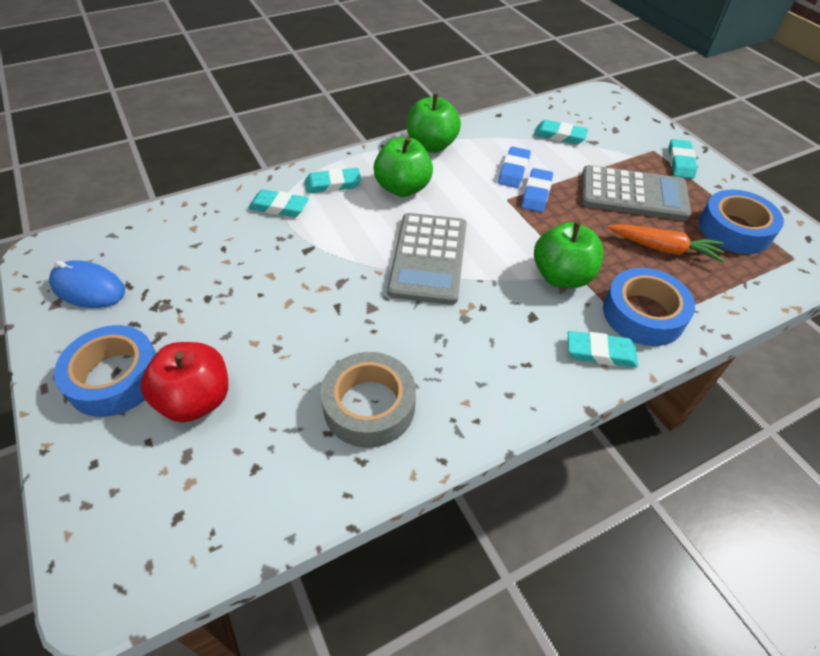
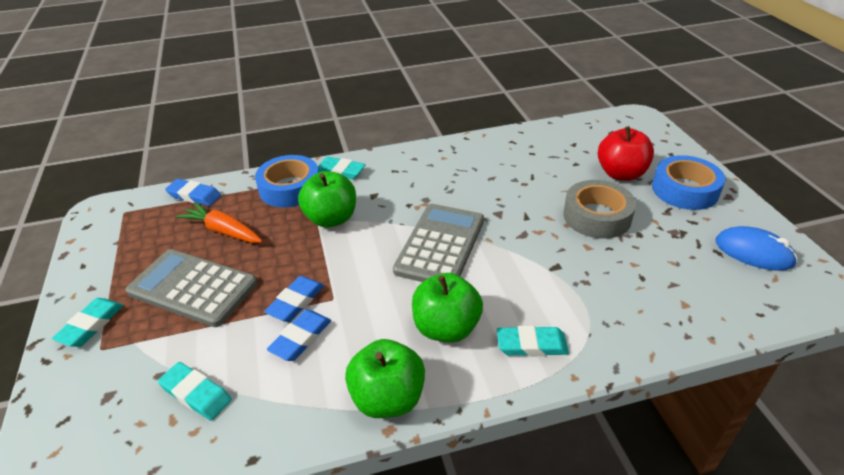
camera: 165 degrees left, 10 degrees down
(279, 207) = (594, 319): turquoise eraser -> none
(369, 406) = (505, 161): grey tape -> grey tape (597, 216)
(734, 229) = (139, 240): blue tape -> none
(745, 289) = (194, 195): none -> blue eraser

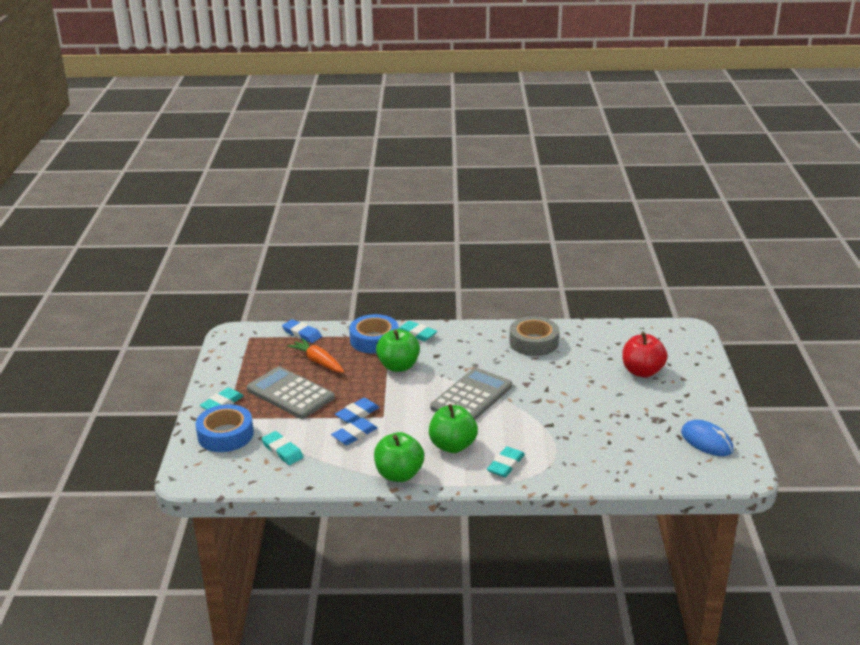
camera: 15 degrees right, 10 degrees down
(531, 344) = (505, 465): turquoise eraser -> turquoise eraser turned 75 degrees counterclockwise
(597, 216) = (601, 398): grey tape -> grey tape (533, 342)
(685, 190) = (686, 392): blue tape -> blue tape (225, 435)

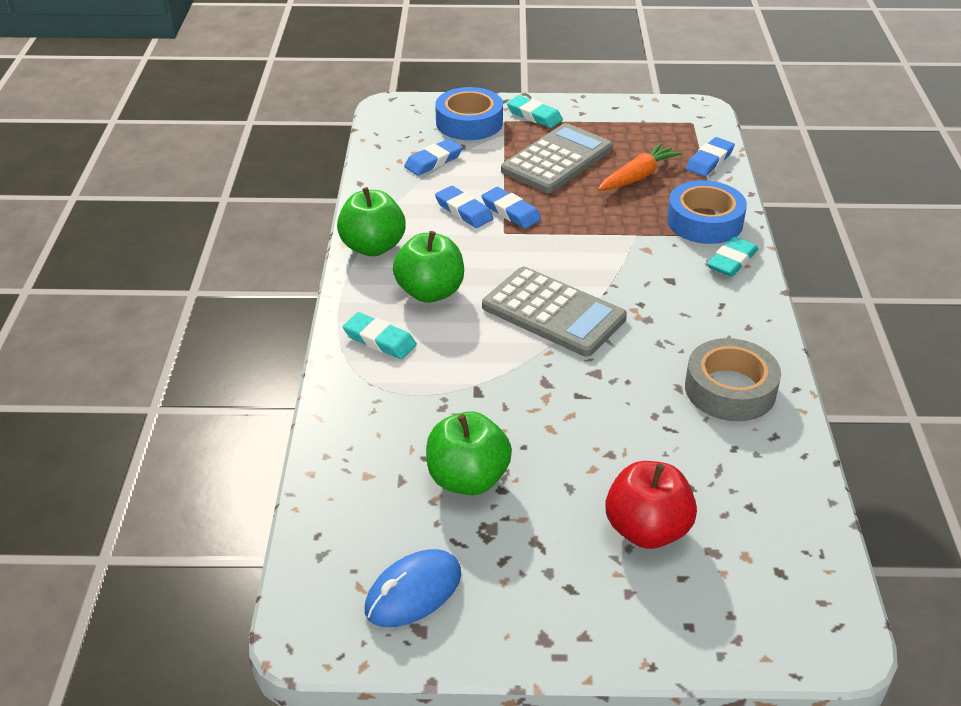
camera: 90 degrees right, 10 degrees up
(282, 451) = (433, 161): turquoise eraser -> blue eraser
(398, 366) = (633, 244): green apple -> green apple (467, 479)

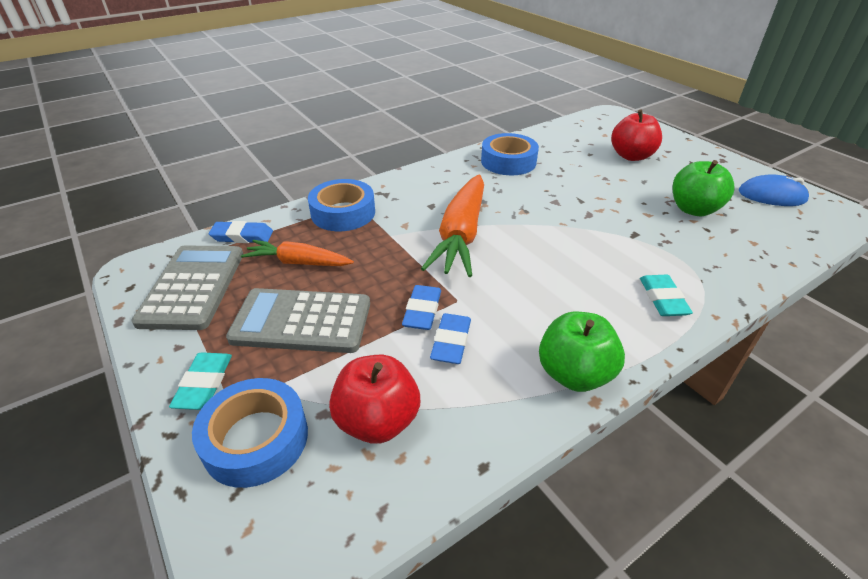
camera: 125 degrees left, 0 degrees up
(430, 292) = (581, 302): green apple -> none
(433, 161) = (377, 421): blue eraser -> red apple
(553, 312) = (524, 236): grey calculator -> grey calculator (193, 287)
(595, 275) = (461, 234): none -> orange carrot
(730, 389) = (508, 161): grey tape -> blue tape
(732, 261) = (384, 190): turquoise eraser -> none

